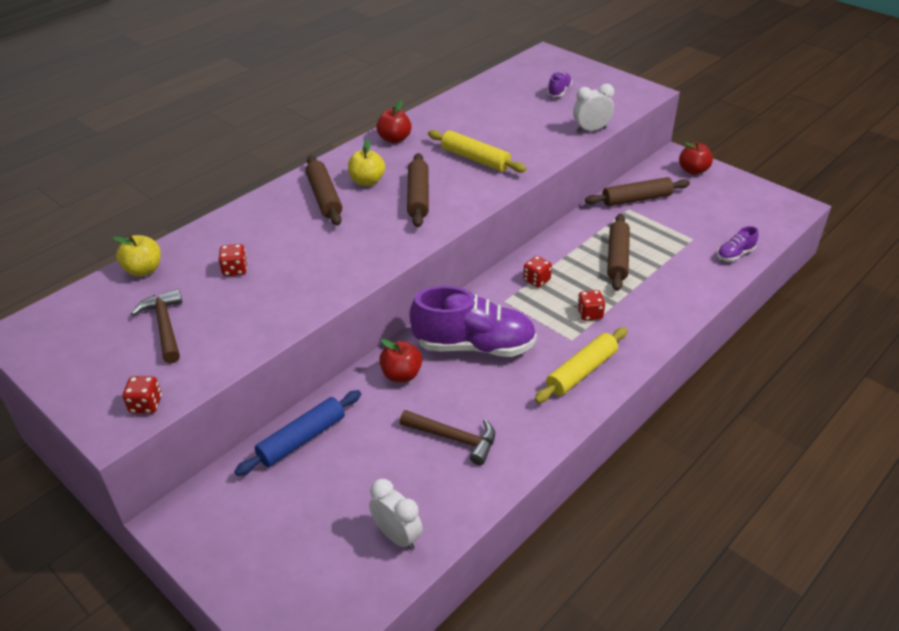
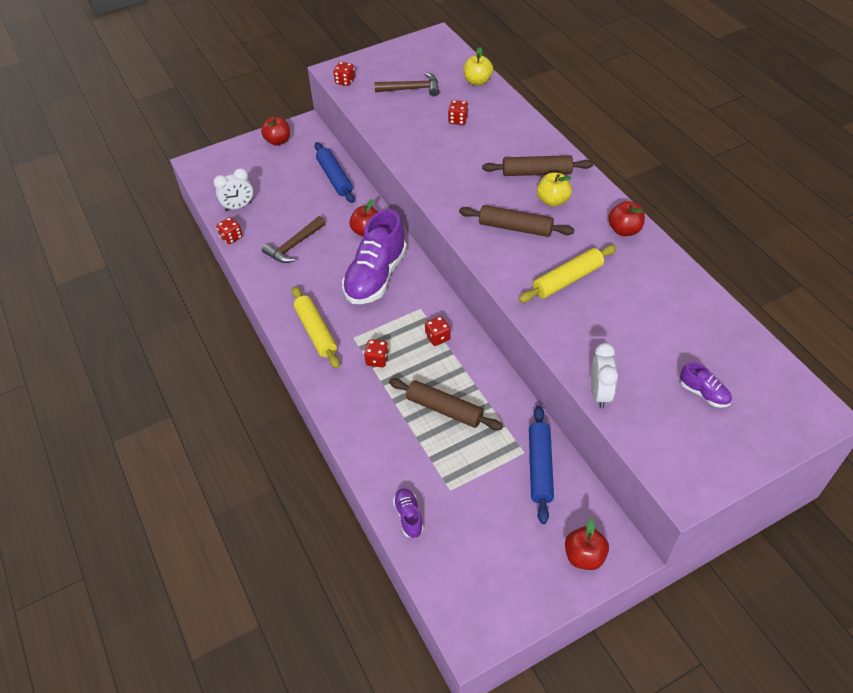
camera: 110 degrees right, 10 degrees up
(221, 544) = (278, 141): none -> red apple
(465, 518) = (231, 237): none -> red dice
(636, 199) = (540, 467): brown rolling pin -> blue rolling pin

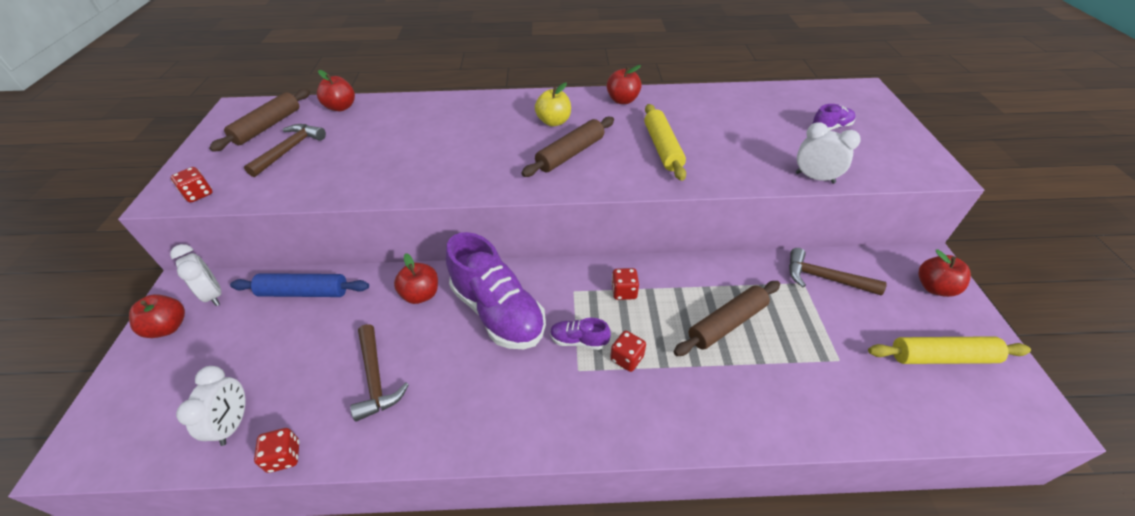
camera: 65 degrees left, 5 degrees down
(309, 142) = (214, 295): none -> white clock
(316, 331) = (544, 408): yellow rolling pin -> yellow rolling pin (941, 357)
(409, 516) = (872, 414): purple shoe -> purple shoe (579, 340)
(458, 120) = (380, 137): red dice -> none
(477, 81) = (341, 107): yellow apple -> red apple
(536, 173) = (508, 118): brown rolling pin -> brown rolling pin (267, 126)
(540, 467) = (825, 278): blue rolling pin -> brown hammer

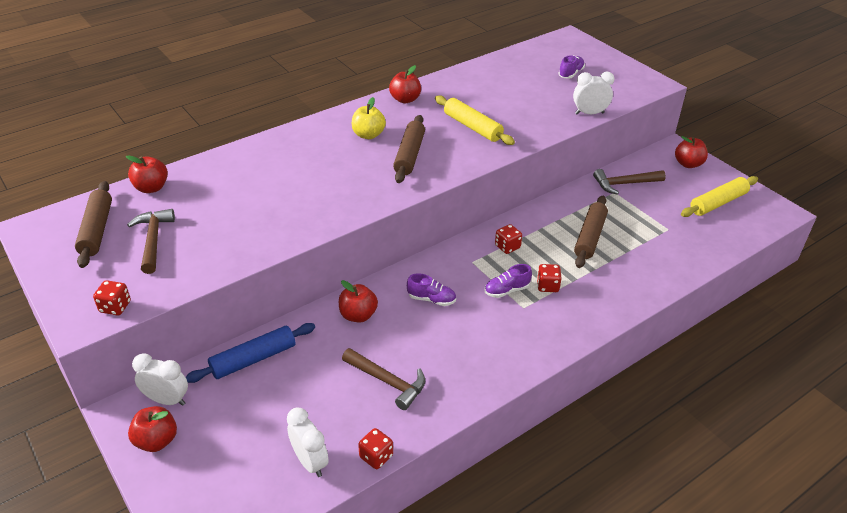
camera: 35 degrees left, 5 degrees down
(498, 312) = (431, 299): purple shoe -> purple shoe, size x0.44

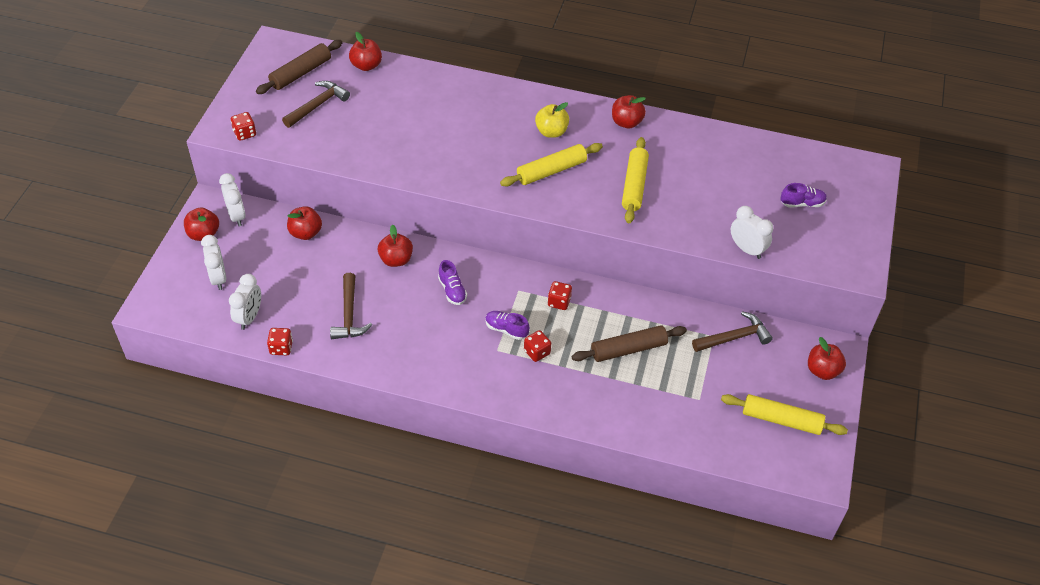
camera: 50 degrees right, 10 degrees up
(230, 460) = (218, 278): none -> white clock
(253, 359) = (305, 233): blue rolling pin -> red apple
(409, 155) = (551, 171): brown rolling pin -> yellow rolling pin
(625, 184) = (734, 337): brown hammer -> brown hammer turned 120 degrees clockwise

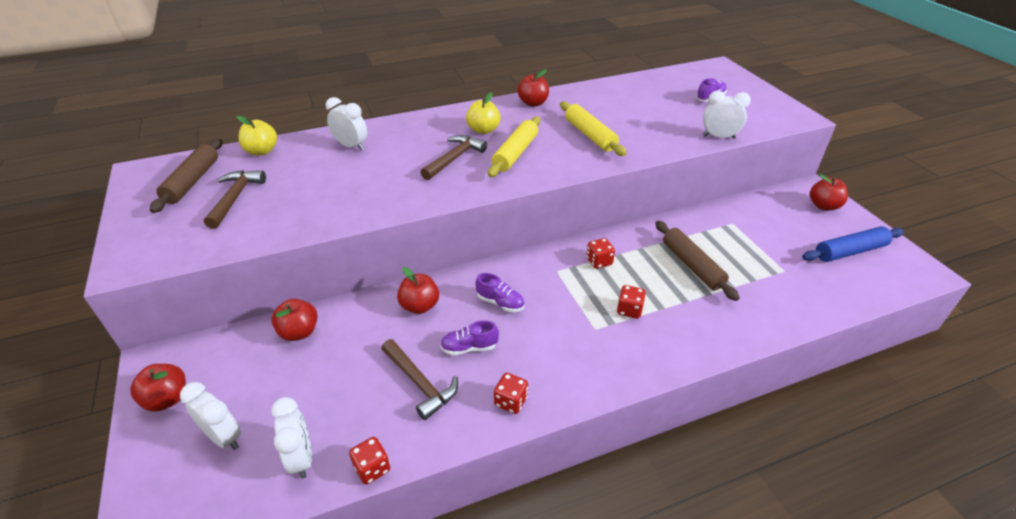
camera: 35 degrees left, 10 degrees down
(237, 216) = (199, 358): white clock -> white clock (351, 146)
(245, 133) = (163, 255): red dice -> red dice (511, 401)
(366, 65) = (261, 151): red apple -> yellow apple
(506, 329) = (583, 307): purple shoe -> purple shoe (469, 347)
(628, 349) = (692, 265): brown rolling pin -> brown rolling pin turned 60 degrees counterclockwise
(734, 337) = (746, 216): brown hammer -> brown hammer (454, 159)
(781, 420) = (850, 251): yellow rolling pin -> blue rolling pin

